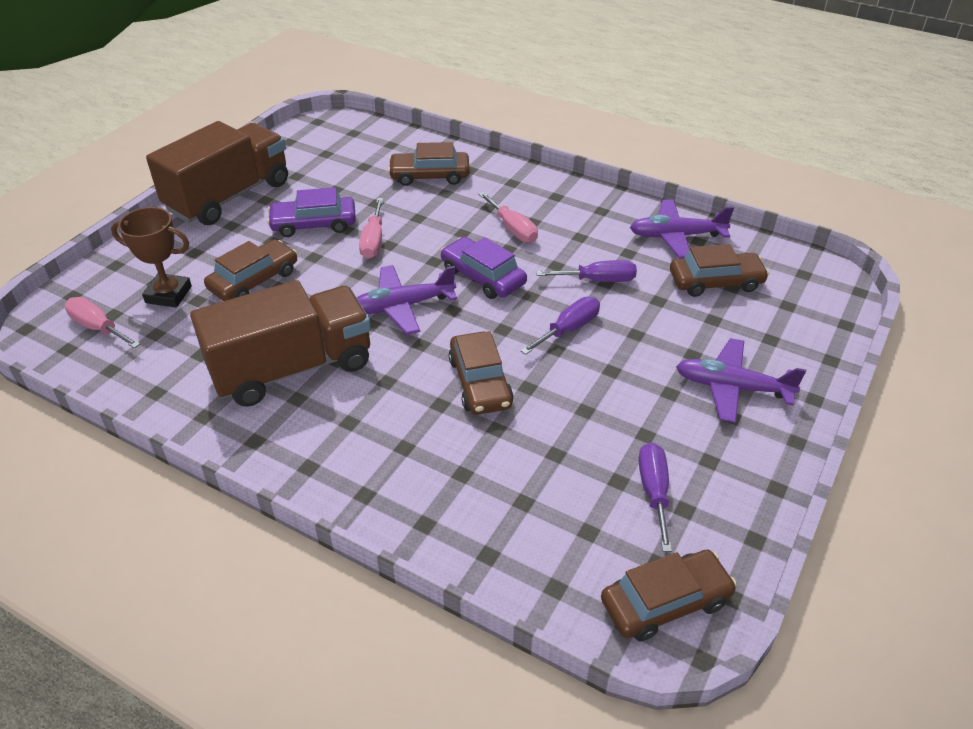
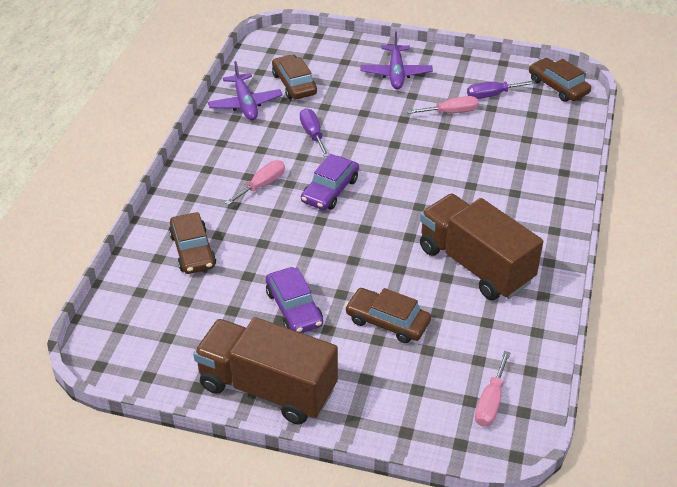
camera: 105 degrees left, 0 degrees up
(168, 294) = (429, 372): brown trophy -> none
(373, 241) = (306, 262): pink screwdriver -> pink screwdriver (451, 112)
(402, 306) = (383, 225): purple plane -> none
(480, 382) = (442, 171): brown car -> none
(568, 329) = (372, 141): purple screwdriver -> none

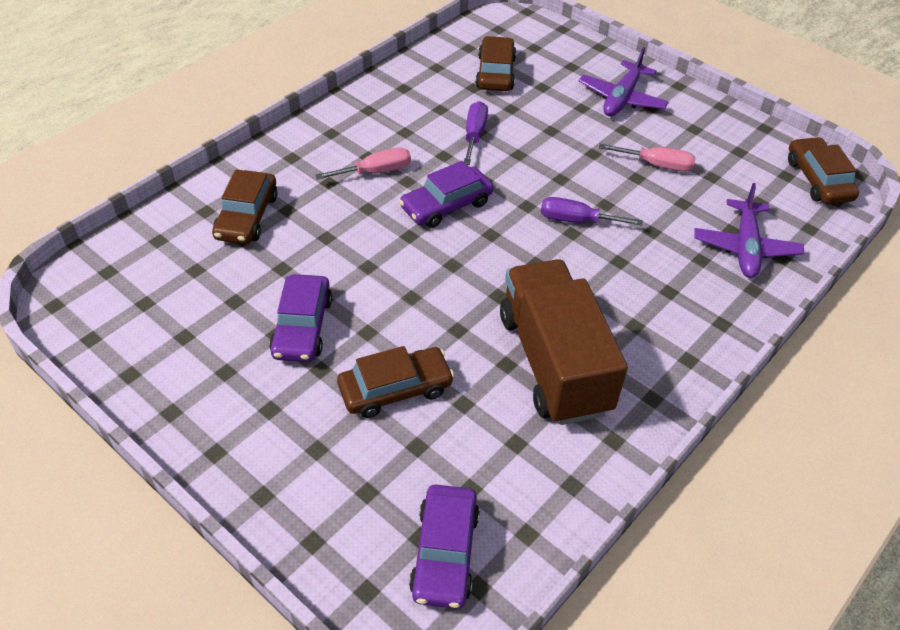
camera: 25 degrees right, 5 degrees up
(245, 104) = (426, 77): purple plane -> purple plane (745, 247)
(267, 388) = (200, 410): brown truck -> none
(387, 321) = (395, 389): brown car -> brown car turned 105 degrees clockwise
(490, 402) = (445, 553): pink screwdriver -> purple car
(492, 95) = (723, 162): purple screwdriver -> purple screwdriver (576, 220)

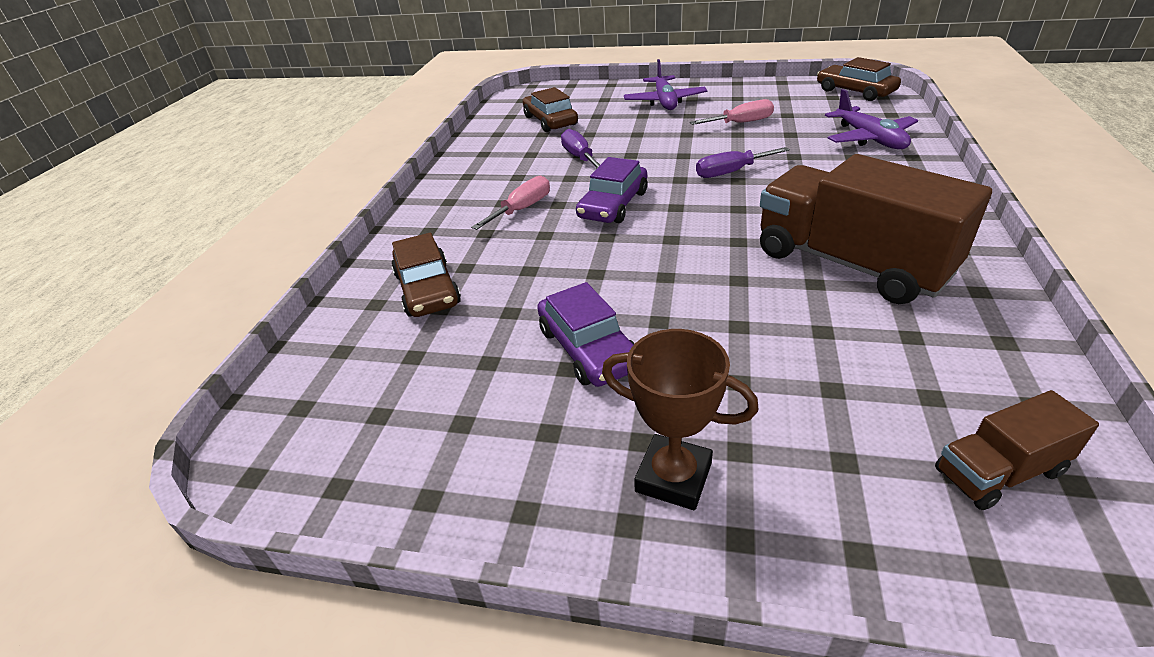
camera: 25 degrees left, 10 degrees down
(264, 441) = (673, 477): none -> brown trophy
(395, 389) = (746, 352): brown car -> none
(445, 553) = (999, 472): purple car -> brown truck

